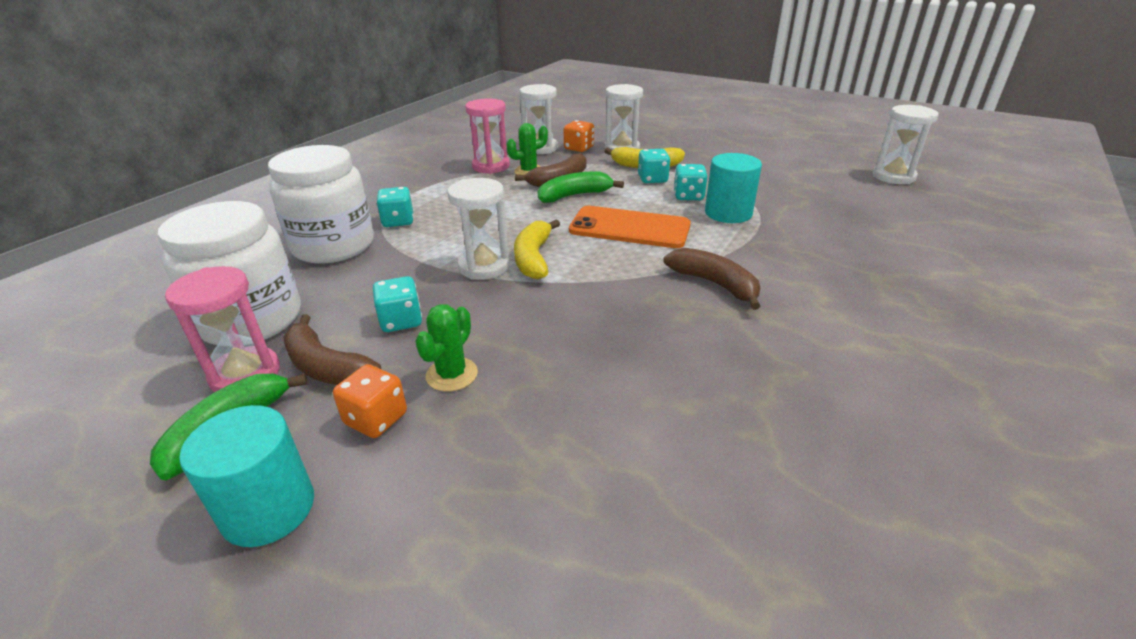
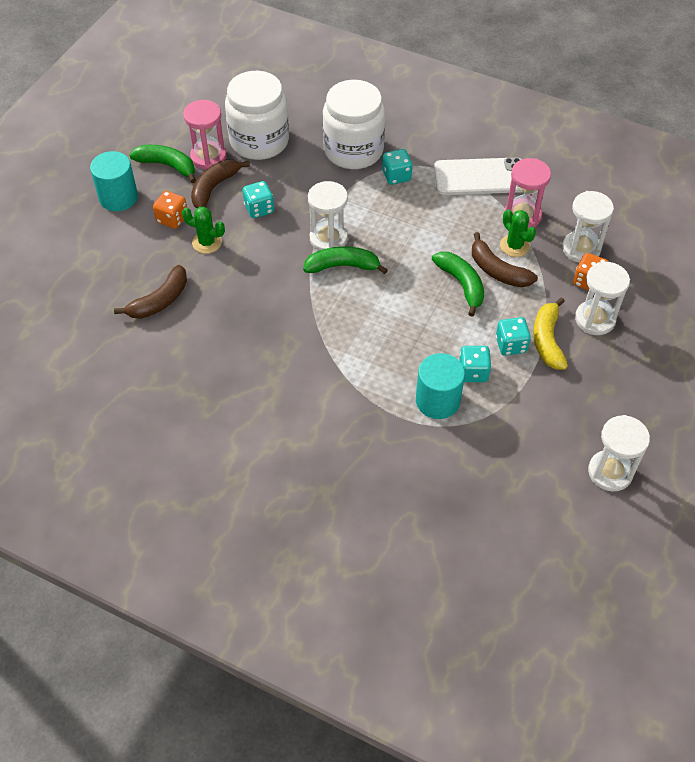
camera: 85 degrees right, 20 degrees up
(427, 180) = (480, 177): none -> white phone
(533, 258) = (342, 266): yellow banana -> green banana
(629, 228) = (399, 325): orange phone -> none
(715, 284) = (310, 377): brown banana -> brown banana (160, 301)
(893, 176) = (556, 575): white hourglass -> white hourglass (610, 472)

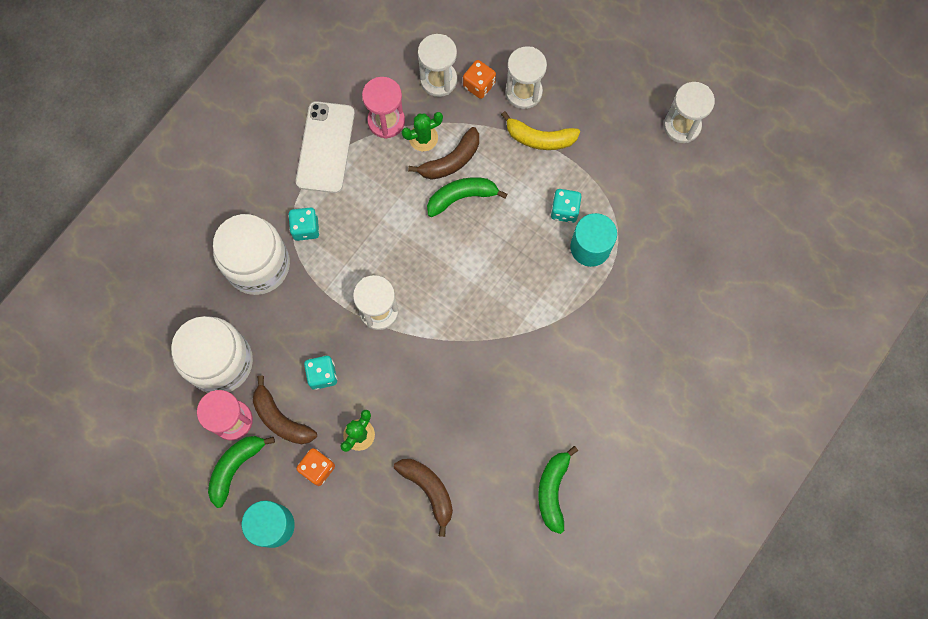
camera: 80 degrees left, 20 degrees up
(342, 266) = (417, 303): green banana -> green banana (553, 490)
(511, 345) = (539, 170): turquoise dice -> none

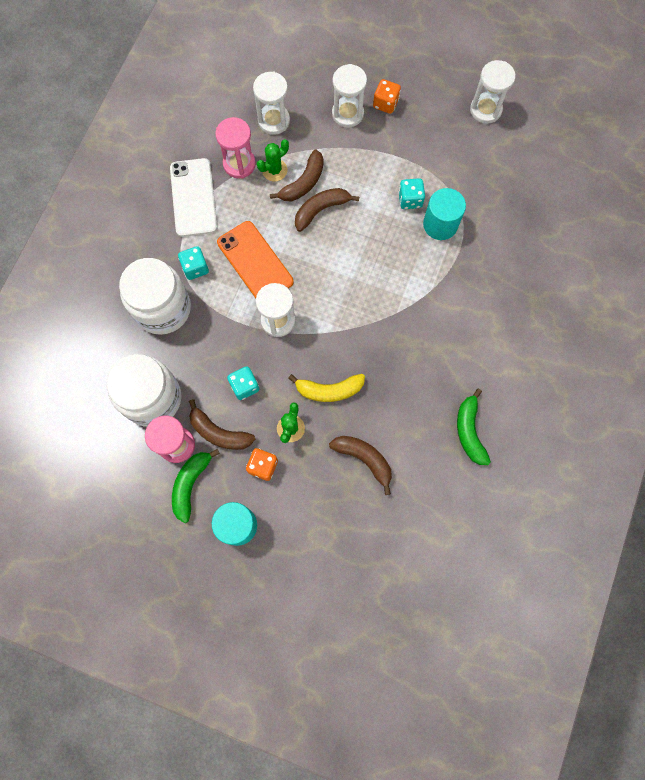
camera: 15 degrees left, 0 degrees up
(372, 238) = (255, 262): none -> orange phone
(461, 197) = (321, 210): green banana -> brown banana
(479, 85) = (309, 117): orange dice -> orange dice (385, 104)
(539, 138) = (372, 147): yellow banana -> yellow banana (329, 390)

